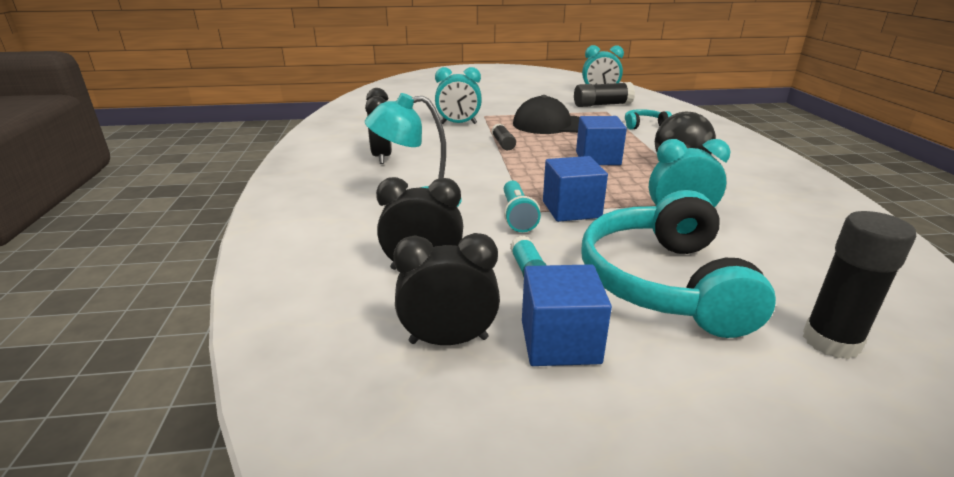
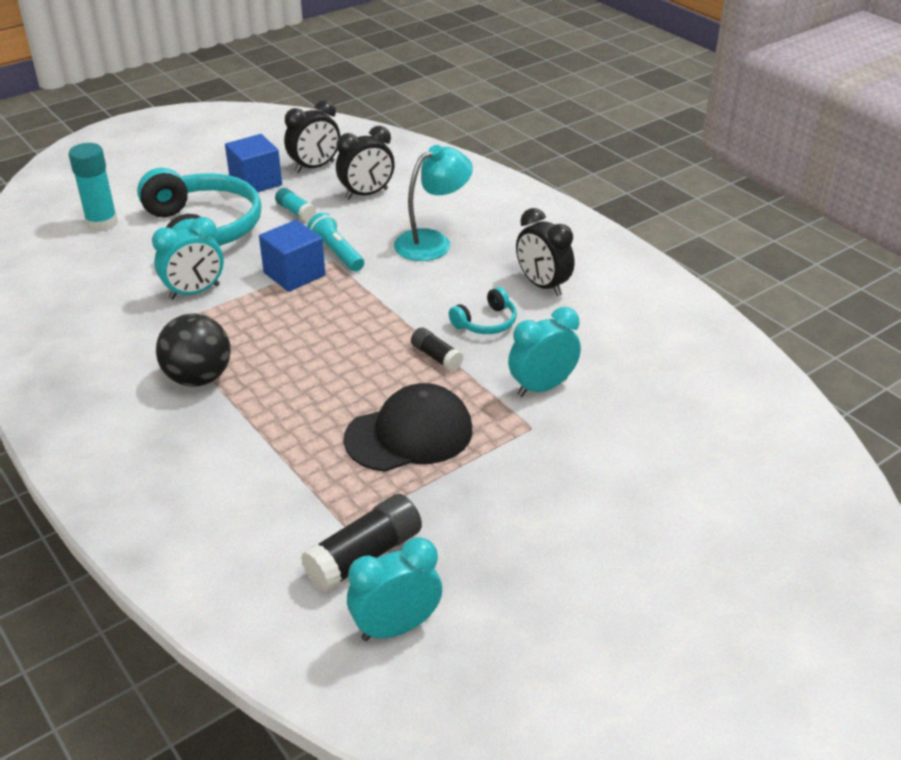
camera: 150 degrees right, 10 degrees up
(598, 158) = (302, 364): blue cube -> none
(644, 125) = (263, 487): turquoise headphones -> turquoise headphones (486, 322)
(831, 341) = (102, 223): black glue stick -> turquoise glue stick

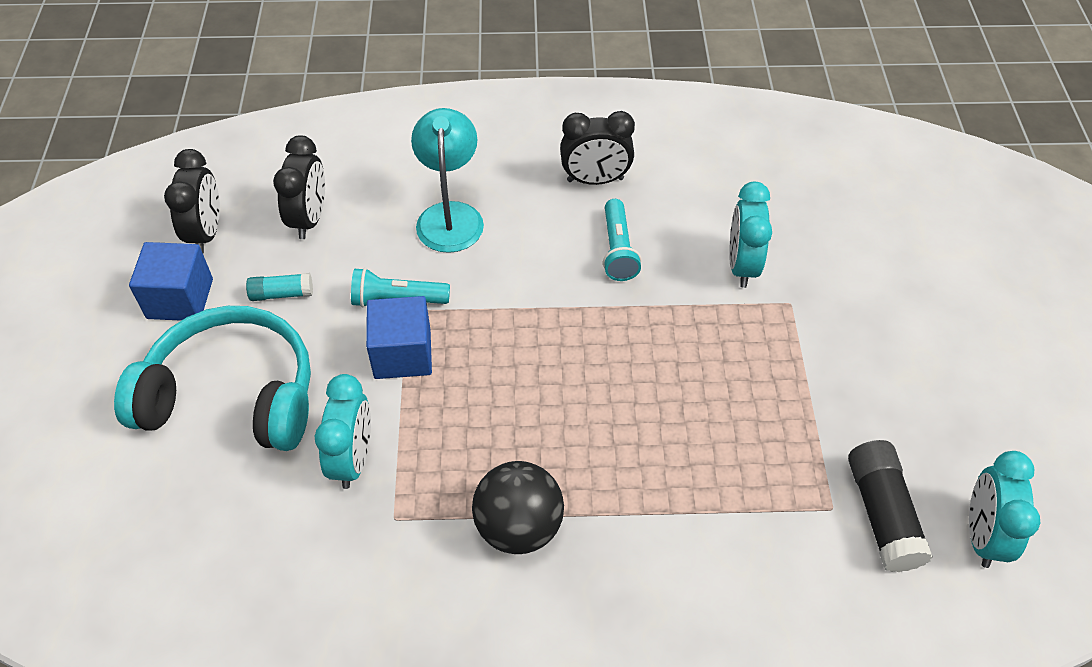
camera: 55 degrees left, 15 degrees up
(102, 223) = (109, 490): turquoise glue stick -> none
(409, 434) = (739, 394): black cap -> none
(436, 357) = (640, 314): black glue stick -> none
(486, 322) = (617, 250): turquoise headphones -> turquoise flashlight

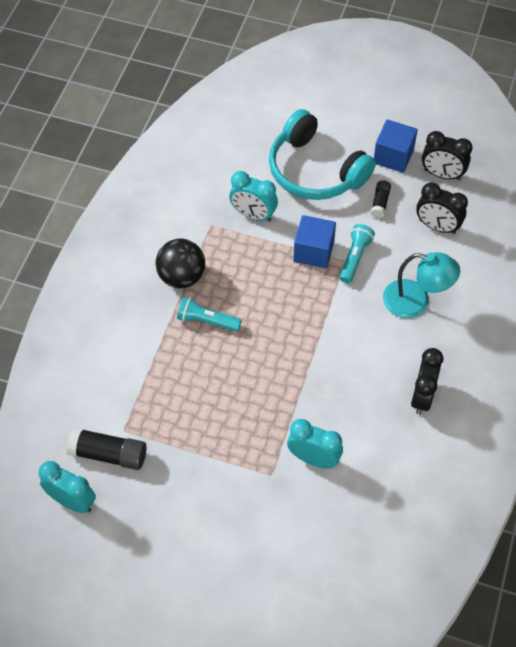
camera: 110 degrees right, 5 degrees up
(232, 396) = (315, 170): turquoise headphones -> turquoise headphones turned 105 degrees clockwise
(282, 294) = (380, 203): turquoise glue stick -> black glue stick
(617, 250) = (353, 388): turquoise flashlight -> turquoise flashlight (207, 321)

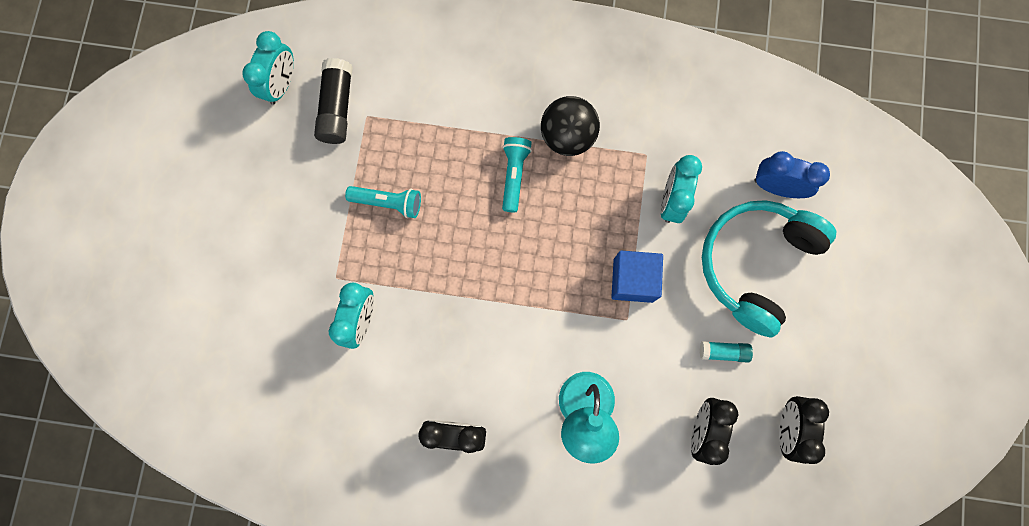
camera: 80 degrees right, 20 degrees up
(256, 147) = (776, 187): none -> blue clock
(355, 258) = (634, 331): turquoise flashlight -> turquoise flashlight (388, 203)
(380, 203) = (723, 352): black glue stick -> turquoise glue stick
(393, 156) = (802, 360): blue cube -> none

